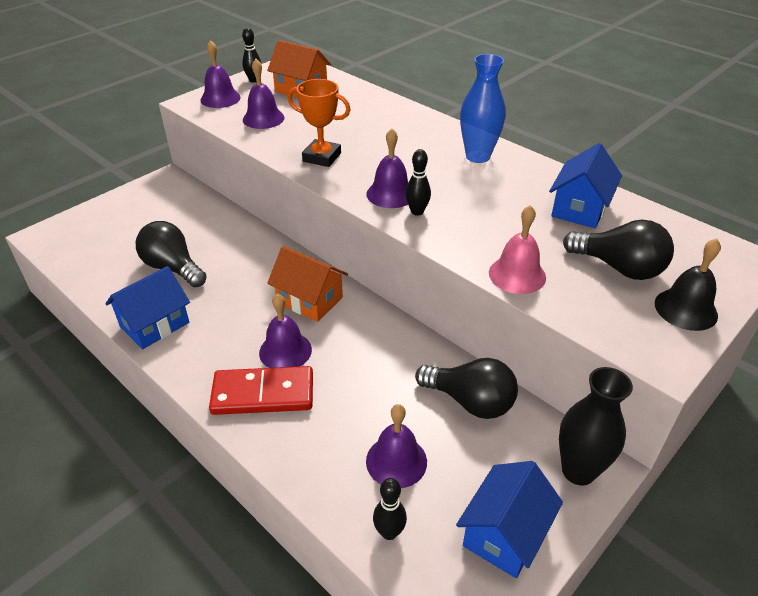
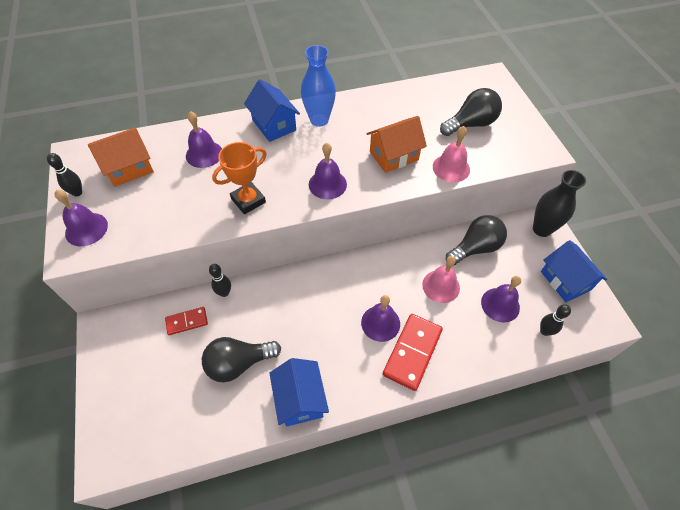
camera: 60 degrees left, 15 degrees up
(199, 219) = (187, 321): none -> red domino
(263, 118) = (154, 212): purple bell -> purple bell (204, 154)
(310, 300) = (339, 287): orange house -> orange house (394, 156)
(378, 387) = (441, 286): none -> pink bell
(417, 212) = (358, 181): black bowling pin -> black bowling pin (224, 293)
(579, 208) = (409, 108): blue house -> blue house (274, 125)
(685, 309) = (516, 120): black bell -> none

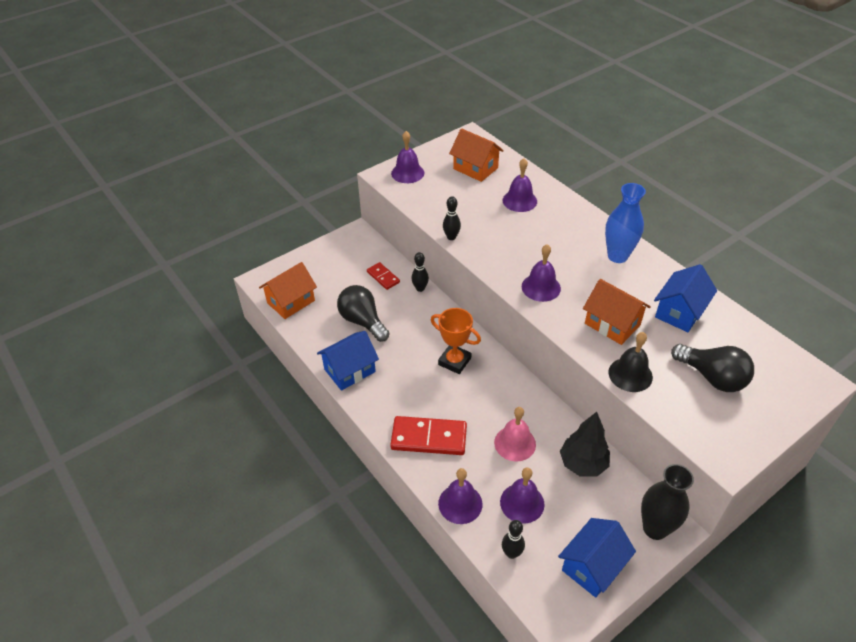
camera: 70 degrees right, 10 degrees down
(77, 192) = (436, 154): black bowling pin -> black bowling pin (451, 237)
(163, 435) = (291, 302): none -> orange house
(248, 200) = (488, 244): orange trophy -> orange trophy (454, 361)
(274, 125) = (586, 229): blue house -> blue house (679, 312)
(380, 323) = (447, 404): purple bell -> purple bell (460, 503)
(451, 168) = (630, 374): pink bell -> black bell
(475, 248) = (582, 464): black light bulb -> black tree

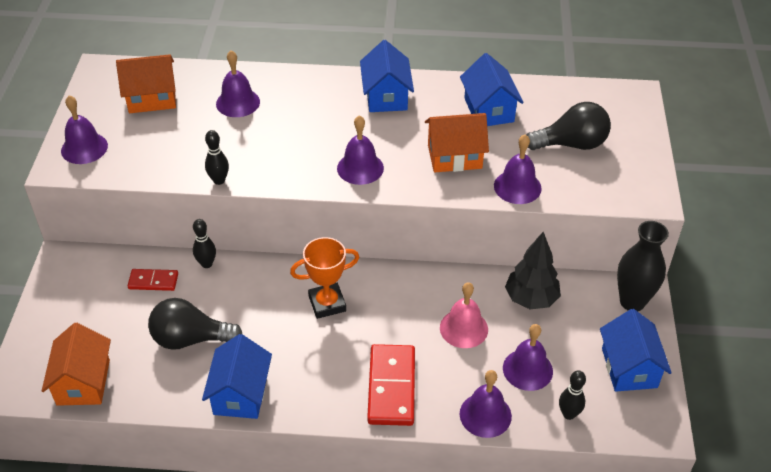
camera: 50 degrees left, 0 degrees up
(429, 438) = (392, 387): red domino -> red domino turned 45 degrees counterclockwise
(617, 256) = (386, 96): blue vase -> blue house
(630, 374) = (517, 187): black bell -> purple bell

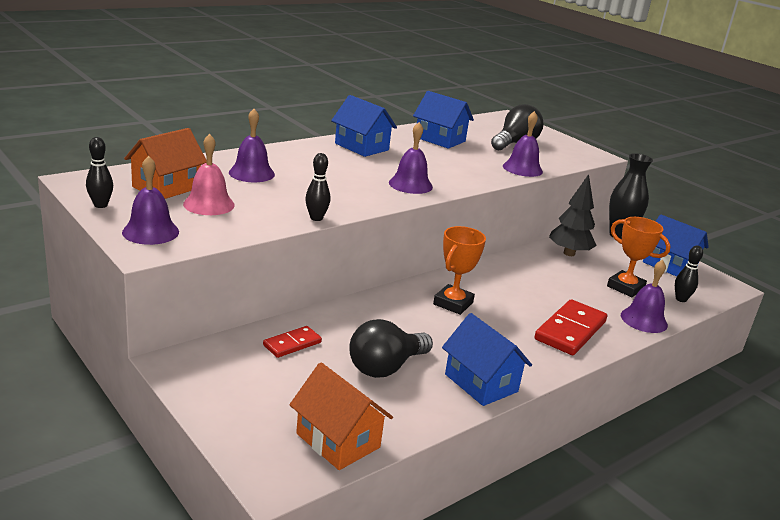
camera: 45 degrees left, 20 degrees down
(206, 264) = (321, 315): black bowling pin -> black bowling pin (100, 205)
(392, 387) = (570, 331): red domino -> red domino turned 75 degrees clockwise
(454, 157) = (460, 164): orange house -> none
(463, 328) = (558, 282): pink bell -> pink bell (209, 204)
(527, 369) = (625, 287): purple bell -> orange trophy

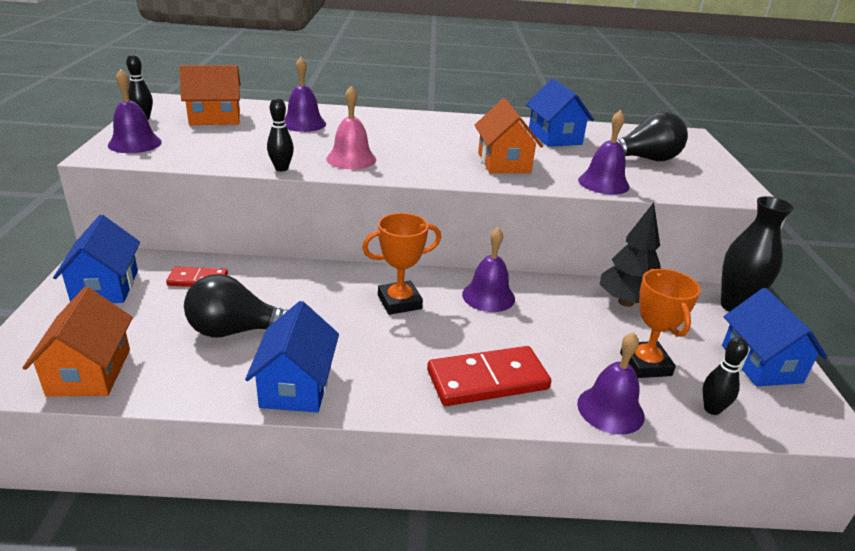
camera: 40 degrees right, 5 degrees up
(209, 204) = (219, 136): pink bell -> pink bell (351, 159)
(361, 147) = (452, 126): blue house -> blue house (105, 287)
(410, 184) = (434, 166): purple bell -> purple bell (488, 296)
(446, 169) = (504, 163): none -> orange house

